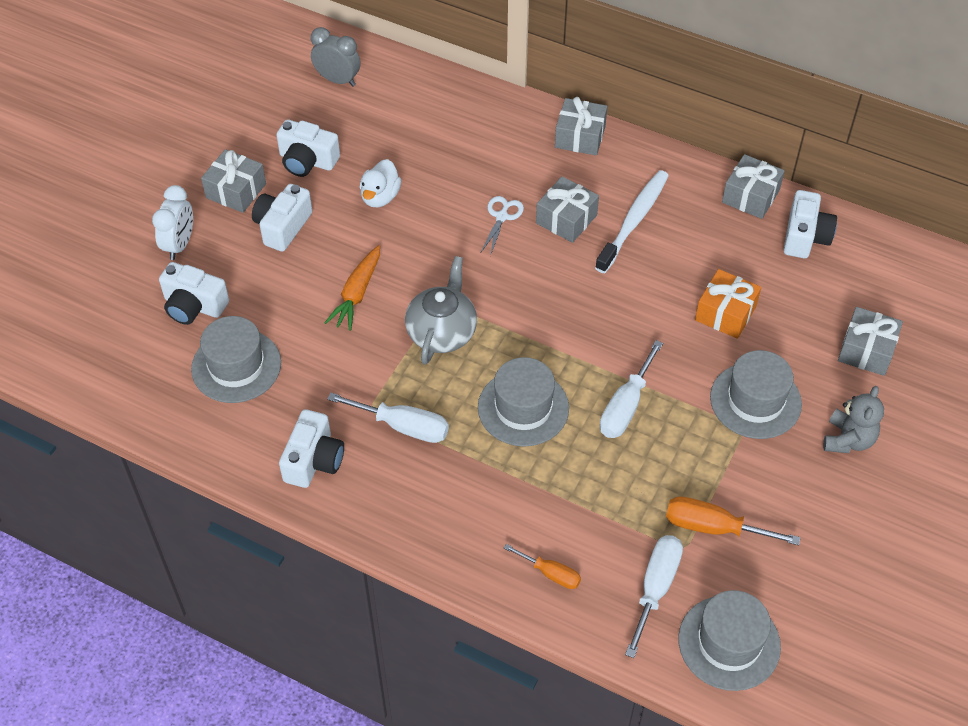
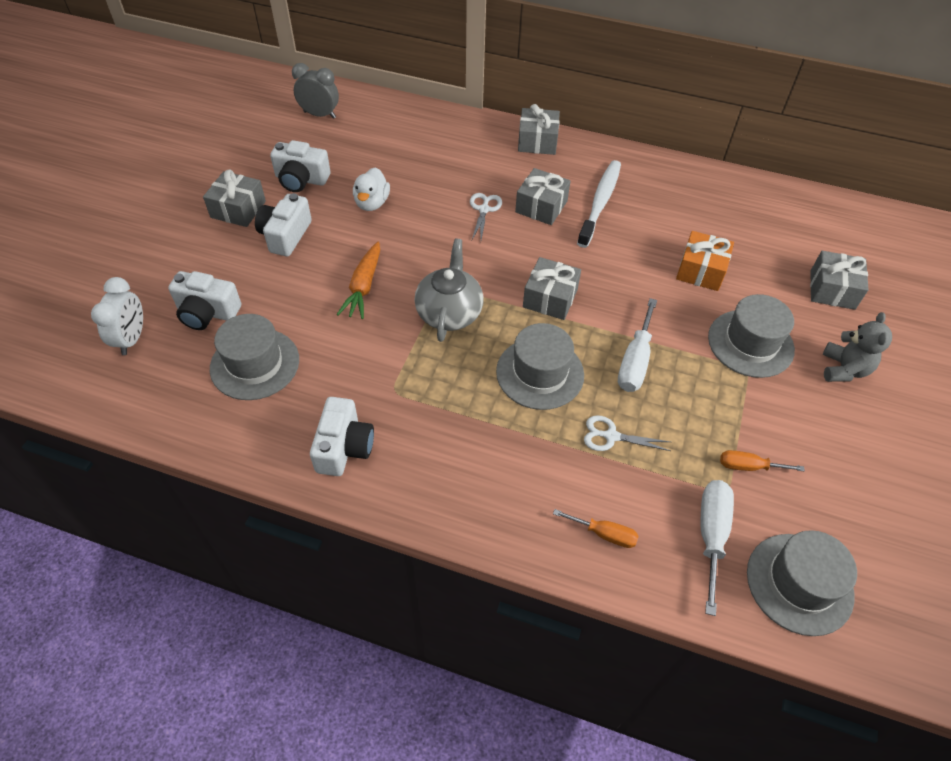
camera: 10 degrees left, 0 degrees up
(179, 245) = (188, 259): white clock -> white clock (132, 338)
(403, 426) = (428, 403): white screwdriver -> none
(581, 481) = (611, 436): none -> white scissors
(713, 527) = (748, 466): orange screwdriver -> orange screwdriver, size x0.62
(750, 196) = (693, 175): grey gift -> grey gift (550, 298)
(805, 236) = (748, 202): white camera -> none

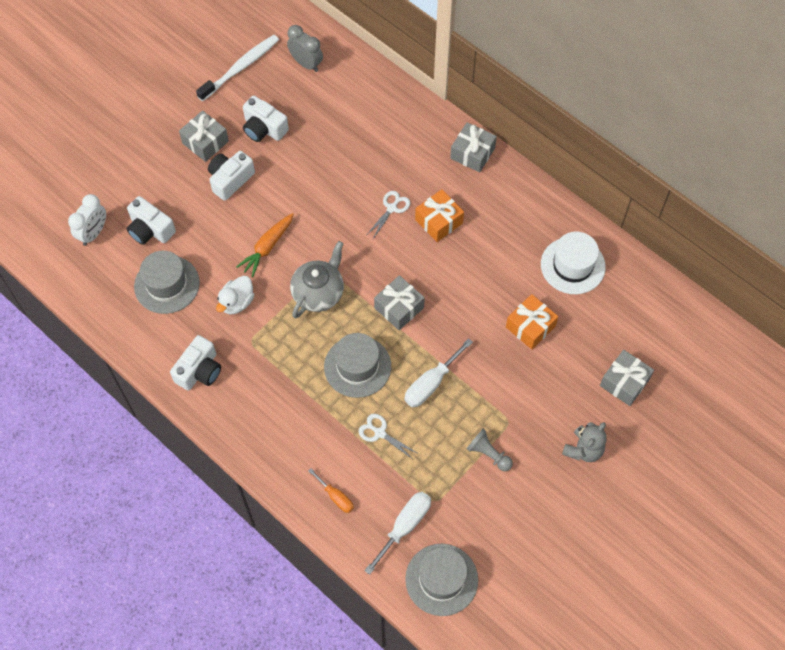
camera: 25 degrees right, 10 degrees up
(372, 203) = (308, 171): white duck -> white duck (237, 302)
(541, 206) = (439, 221): grey gift -> orange gift
(600, 203) = (488, 234): white toothbrush -> white toothbrush (241, 68)
(702, 204) = (572, 265): none -> white hat
(748, 466) = (461, 492): orange screwdriver -> none
(749, 412) = (488, 454): none -> grey pawn
(750, 343) = (527, 402): grey hat -> none

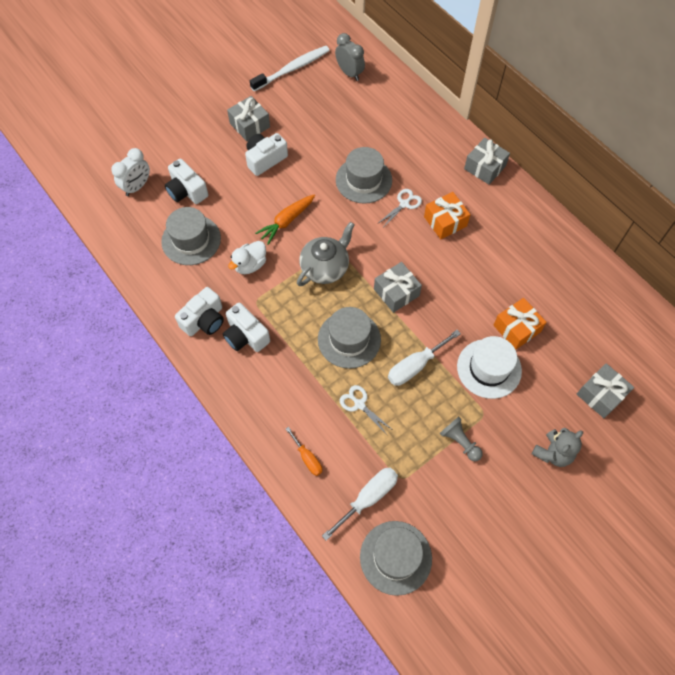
camera: 10 degrees right, 0 degrees up
(264, 128) = (303, 121): white camera -> white camera (246, 336)
(343, 187) = (363, 180): none -> grey hat
(572, 265) = (564, 279): white hat -> white hat (489, 368)

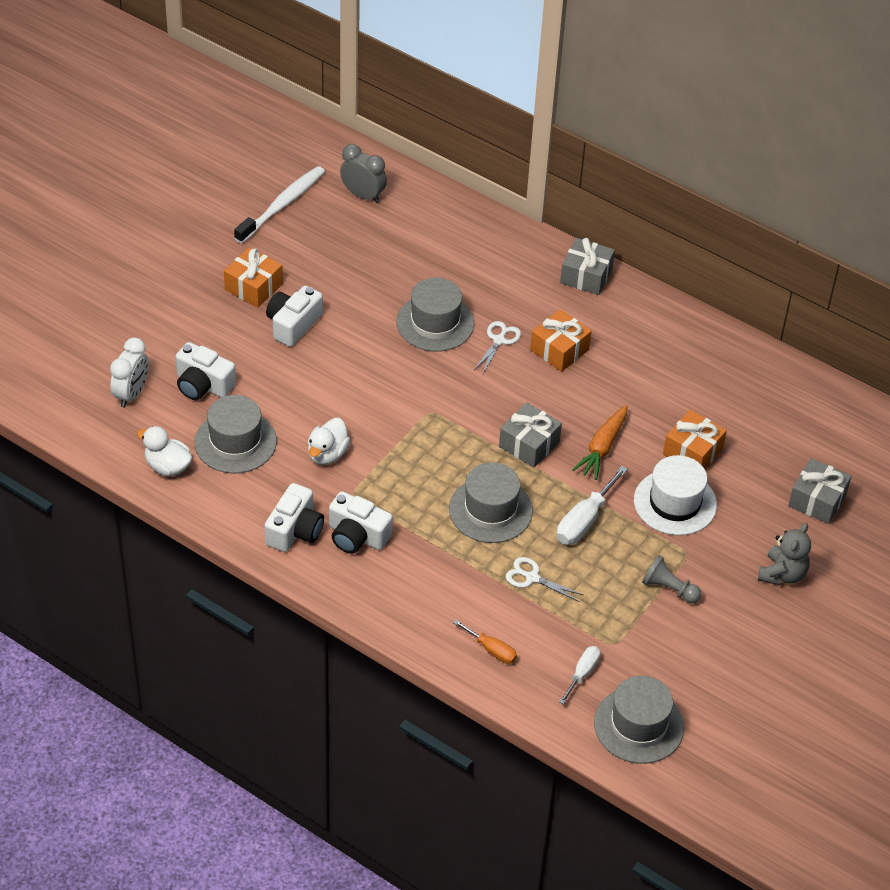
camera: 20 degrees left, 15 degrees down
(138, 248) = (167, 466): none -> white duck
(249, 125) = (253, 287): grey gift -> orange gift
(286, 221) = (354, 393): orange carrot -> orange carrot (602, 448)
(325, 267) = (427, 436): grey teapot -> none
(368, 498) = (582, 673): white screwdriver -> white screwdriver, size x0.62

